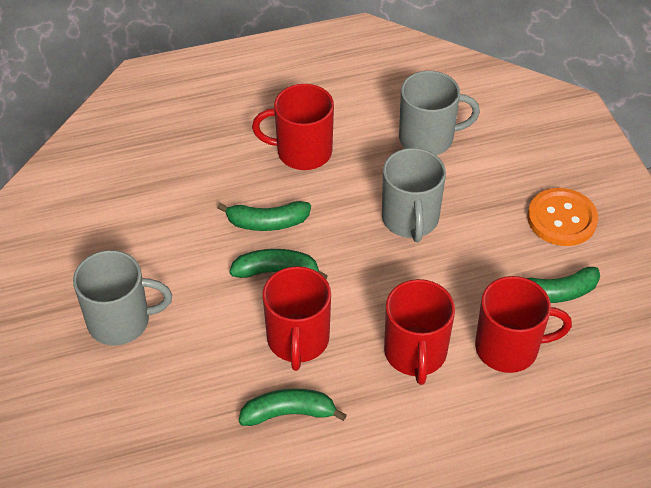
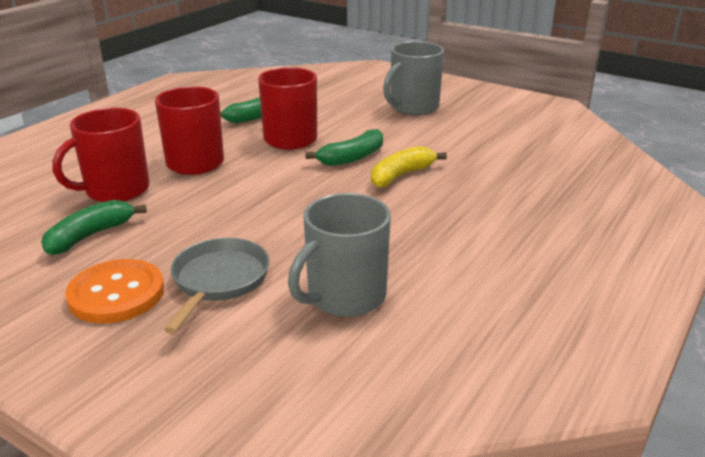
camera: 140 degrees right, 20 degrees down
(267, 223) = (401, 175): green banana -> yellow banana
(302, 152) = (450, 226): red mug -> none
(410, 219) = (283, 226): grey mug -> none
(492, 193) = (218, 281): none -> grey pan

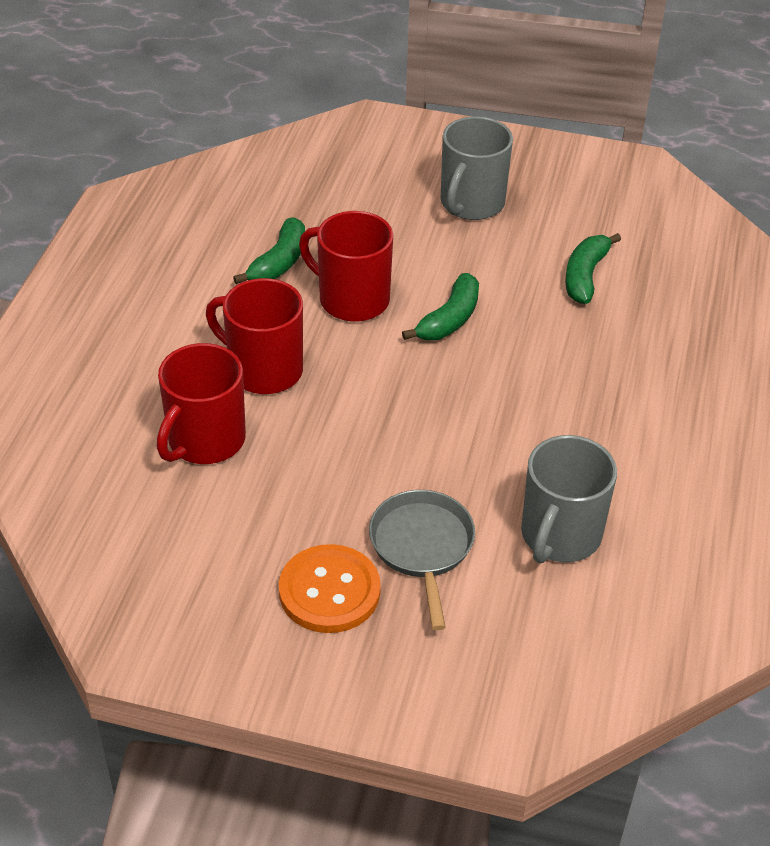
camera: 20 degrees left, 15 degrees up
(90, 236) = (234, 519): green banana -> green banana (585, 276)
(401, 175) = (522, 339): yellow banana -> none

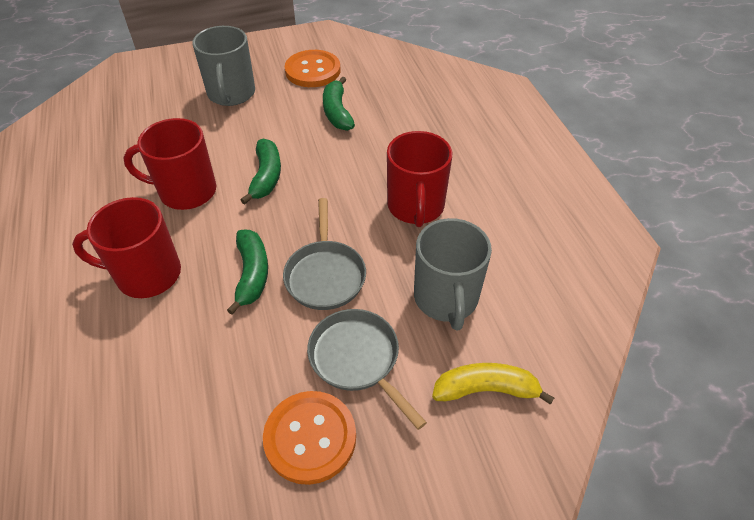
camera: 30 degrees left, 5 degrees up
(205, 440) = (129, 357): red mug -> red mug (415, 206)
(279, 263) = (113, 187): green banana -> green banana (252, 274)
(445, 452) = (325, 274): none -> grey pan
(535, 638) = (486, 389): none -> yellow banana
(591, 211) = (313, 70): none -> orange button

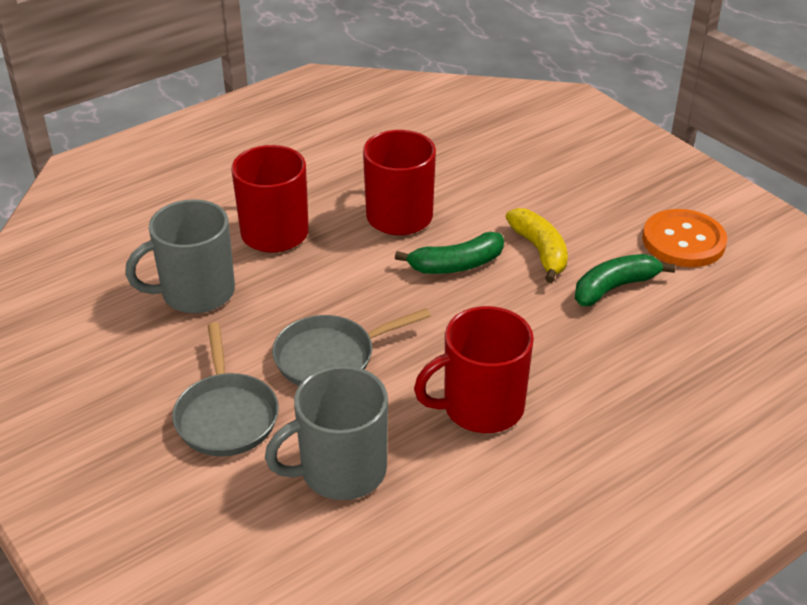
camera: 70 degrees right, 10 degrees down
(231, 94) = (581, 190): grey mug -> grey mug (196, 293)
(252, 274) = (306, 302): green banana -> none
(310, 438) = (124, 405): orange button -> none
(358, 359) = (226, 415): grey pan -> grey pan turned 135 degrees clockwise
(486, 389) = (222, 535): yellow banana -> yellow banana (540, 251)

